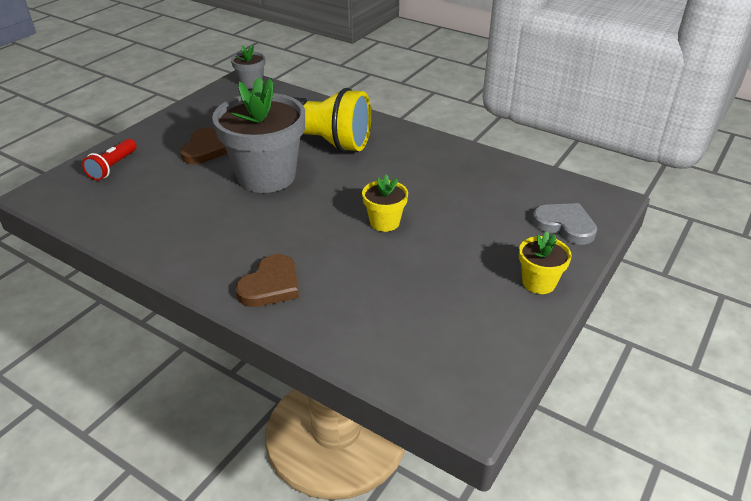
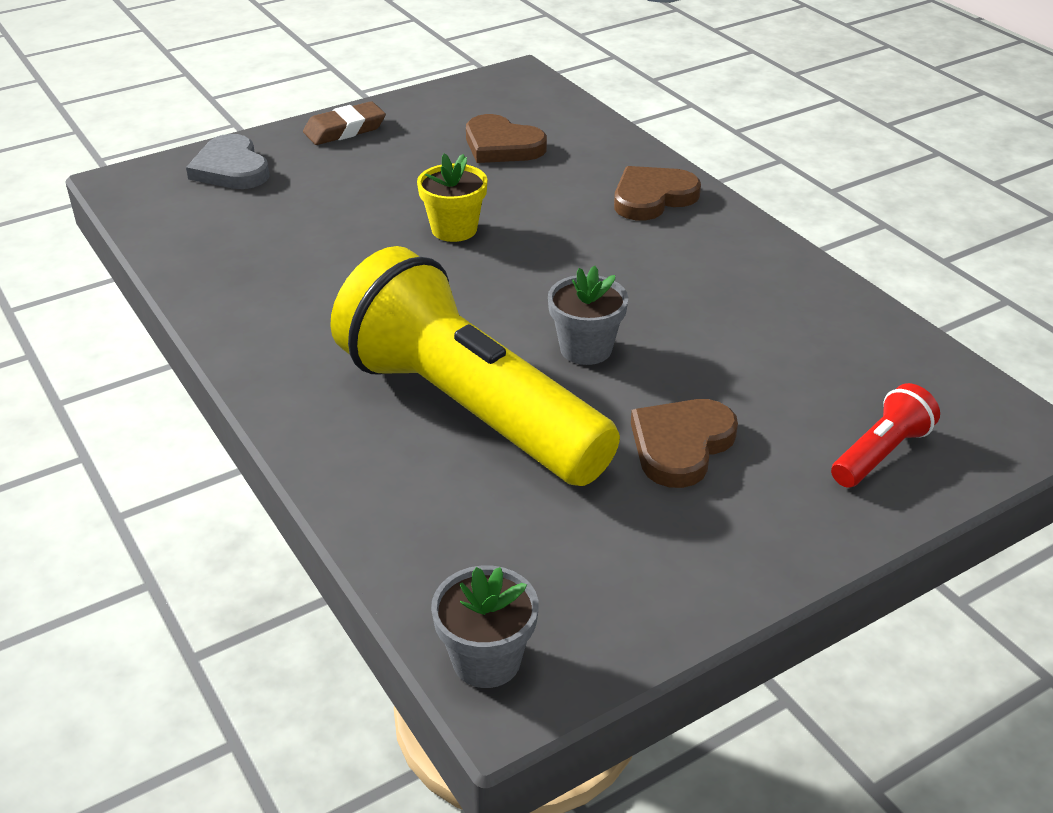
camera: 155 degrees left, 0 degrees up
(266, 176) = (586, 349): grey flower pot -> grey flower pot, size x0.47
(411, 303) = (502, 145): none -> brown heart
(538, 282) = (345, 129): yellow flower pot -> brown eraser

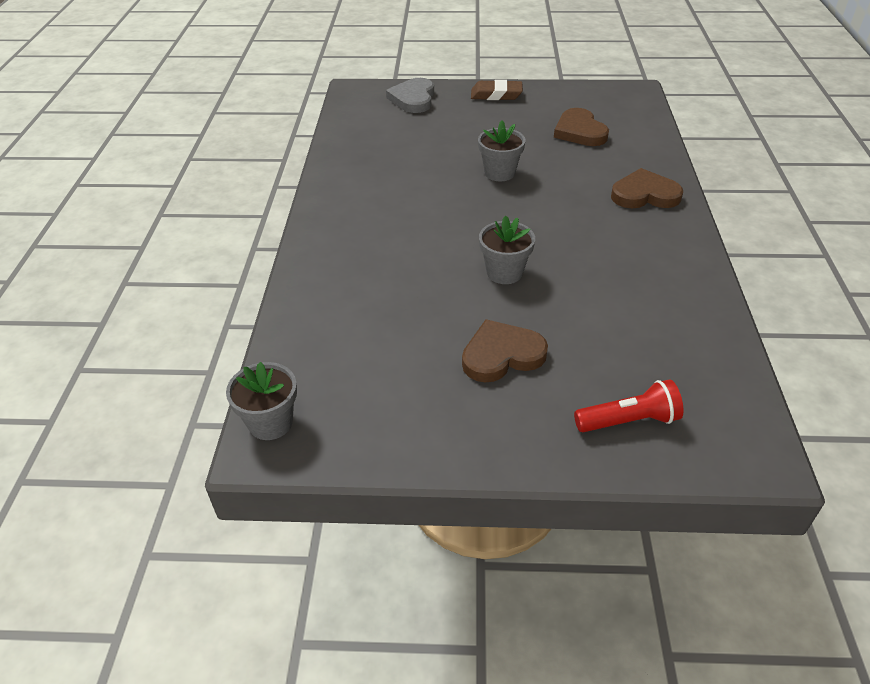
camera: 35 degrees right, 5 degrees up
(454, 229) = (499, 173): yellow flower pot -> grey flower pot
(468, 408) = (402, 279): yellow flashlight -> none

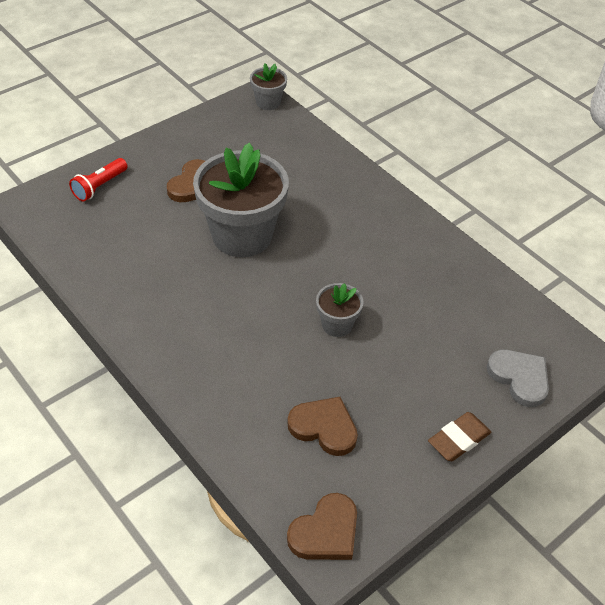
camera: 135 degrees right, 5 degrees up
(504, 272) = (242, 235): grey flower pot -> grey flower pot, size x2.11
(644, 194) = (202, 370): brown heart -> brown heart (325, 532)

